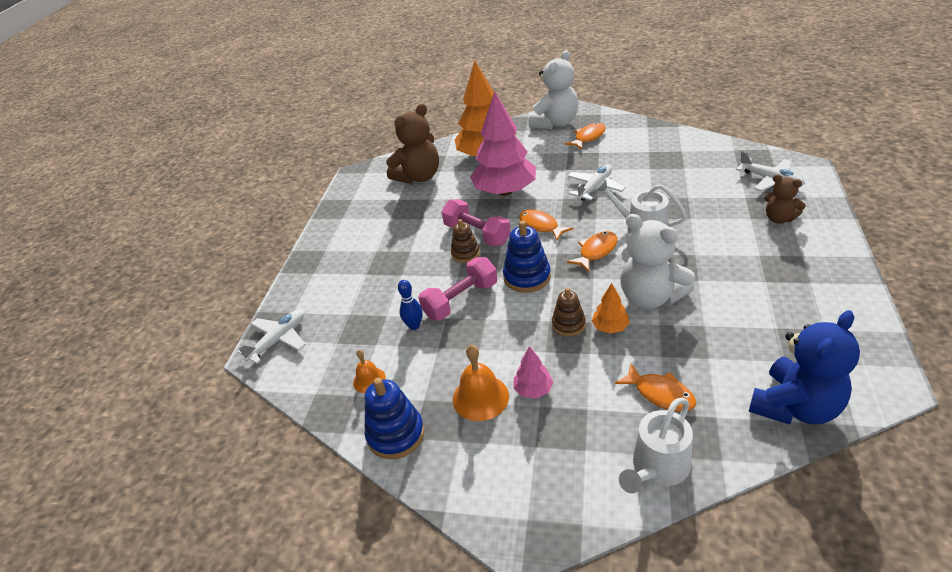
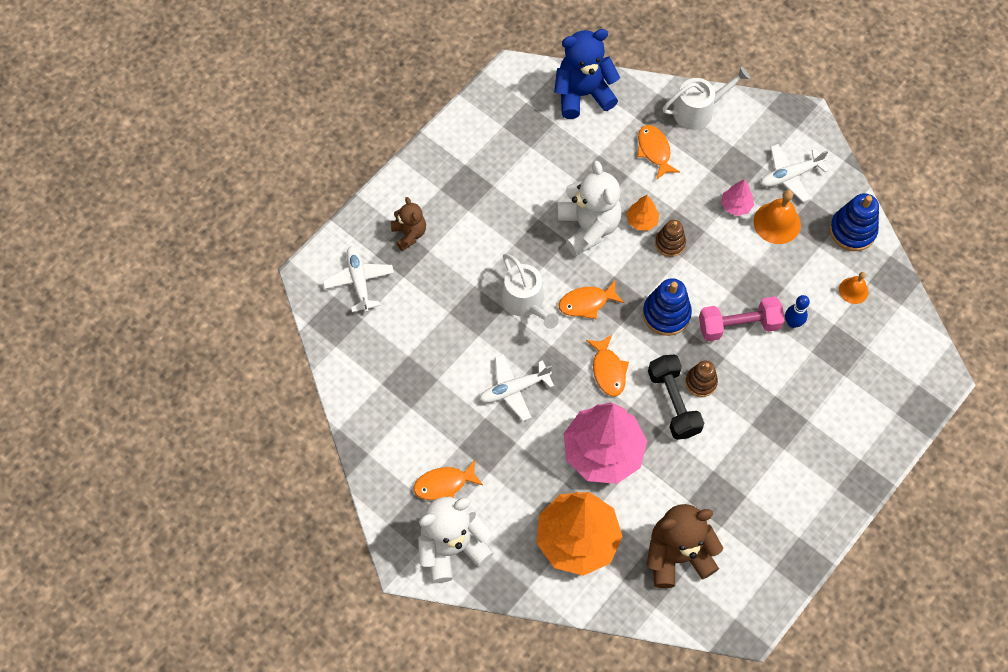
camera: 155 degrees left, 25 degrees up
(279, 340) = (918, 385): white plane -> white plane (790, 176)
(477, 234) = (673, 403): pink dumbbell -> black dumbbell

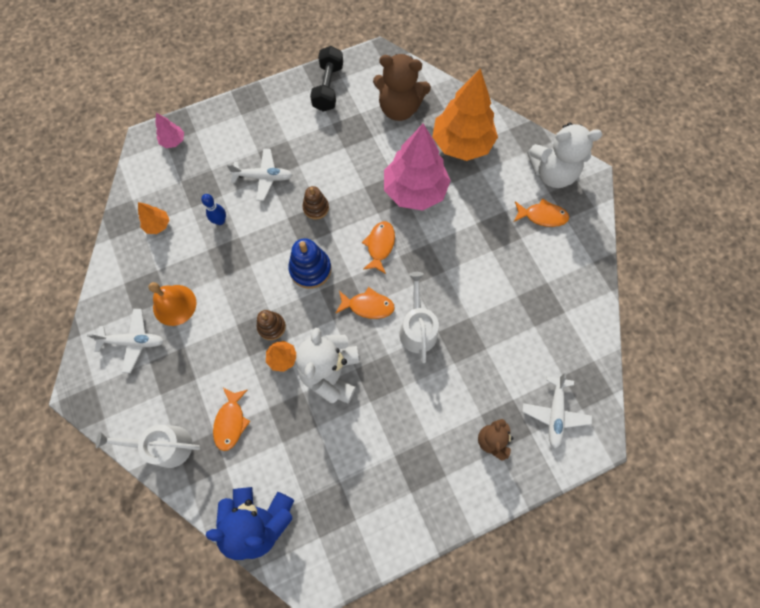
camera: 155 degrees left, 5 degrees up
(514, 389) = (460, 262): white plane -> white plane (263, 177)
(673, 403) = (344, 202): black dumbbell -> black dumbbell (328, 88)
(736, 205) = (196, 335): pink tree -> pink tree (173, 141)
(738, 325) = (261, 236): pink dumbbell -> none
(852, 231) = (121, 271): blue stacking toy -> none
(853, 290) = (158, 225): orange bell -> orange tree

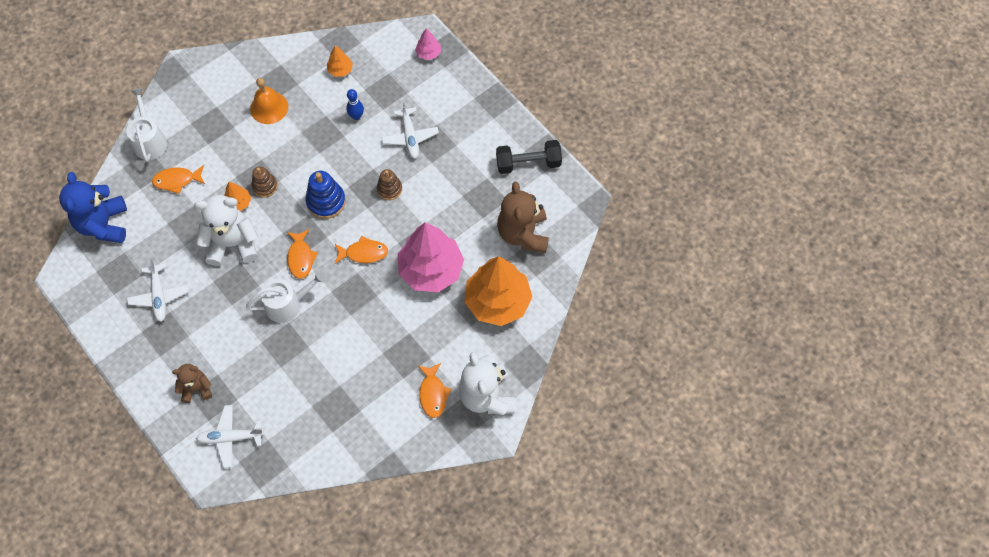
camera: 75 degrees right, 5 degrees down
(133, 342) = (230, 89): white plane -> white plane (159, 296)

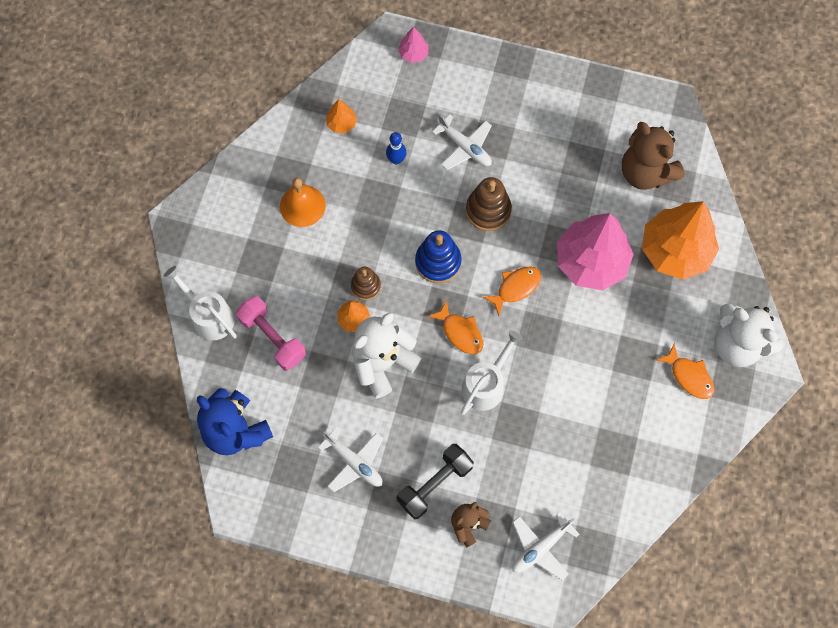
camera: 35 degrees left, 5 degrees up
(177, 180) = (272, 338): orange fish -> pink dumbbell
(389, 189) = (488, 210): brown stacking toy -> brown stacking toy, size x1.55
(528, 163) = (595, 102): black dumbbell -> black dumbbell (434, 484)

